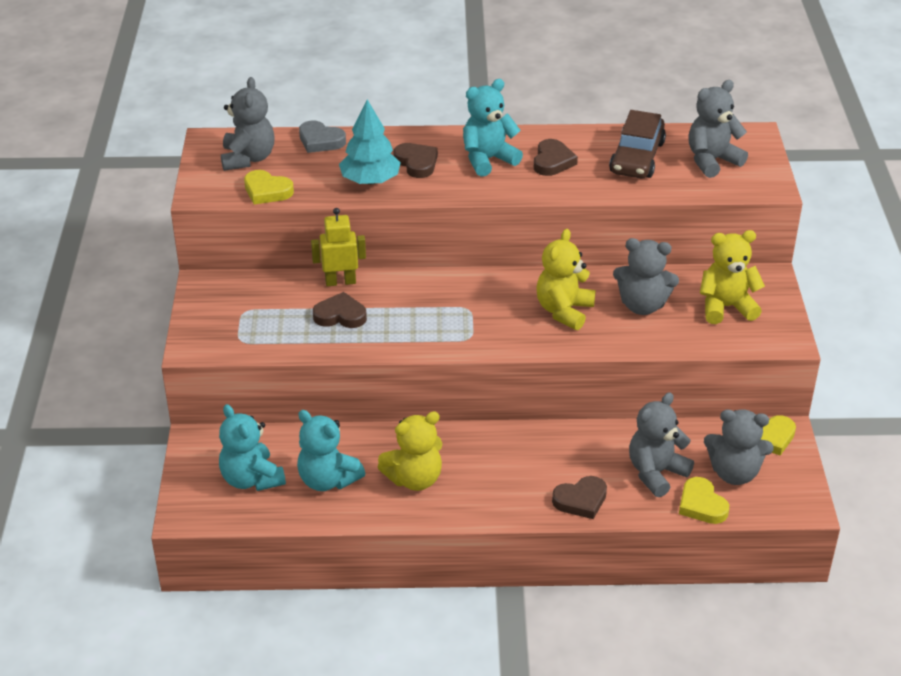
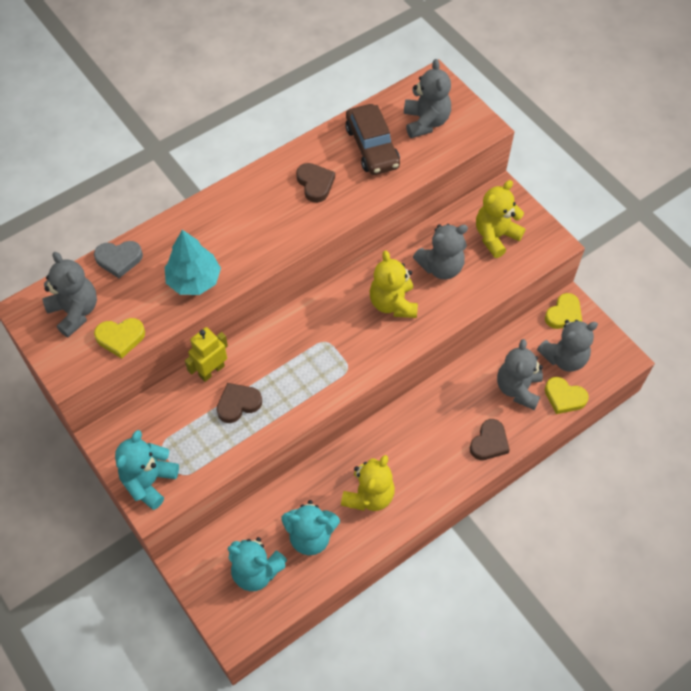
camera: 35 degrees left, 20 degrees up
(416, 163) = (215, 241): brown heart -> none
(488, 159) = (266, 208): turquoise teddy bear -> turquoise teddy bear (149, 481)
(712, 161) = (425, 122): grey teddy bear -> grey teddy bear turned 150 degrees clockwise

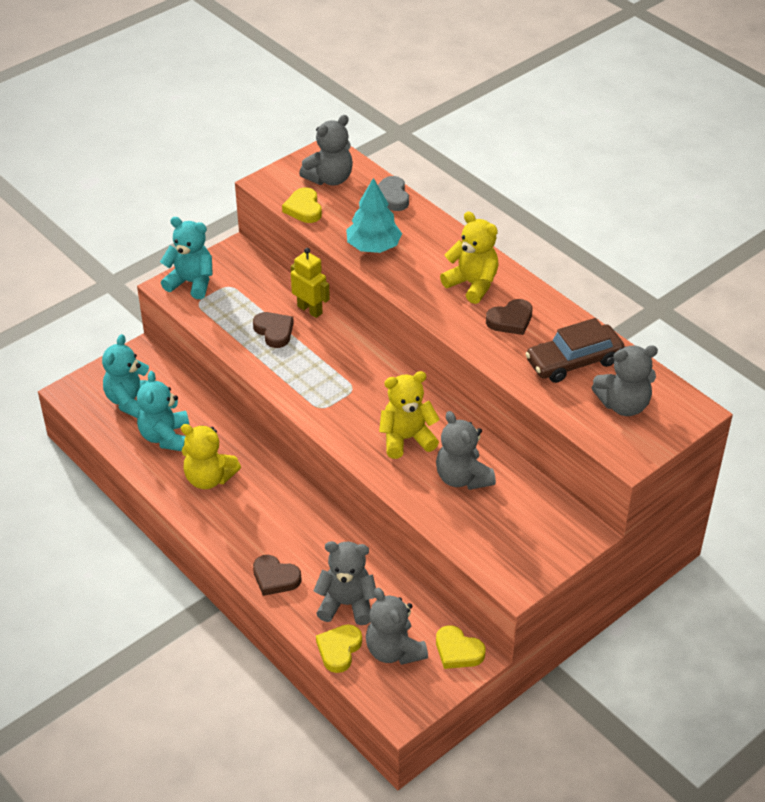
camera: 85 degrees right, 15 degrees down
(495, 236) = (516, 527): yellow teddy bear -> yellow teddy bear (472, 284)

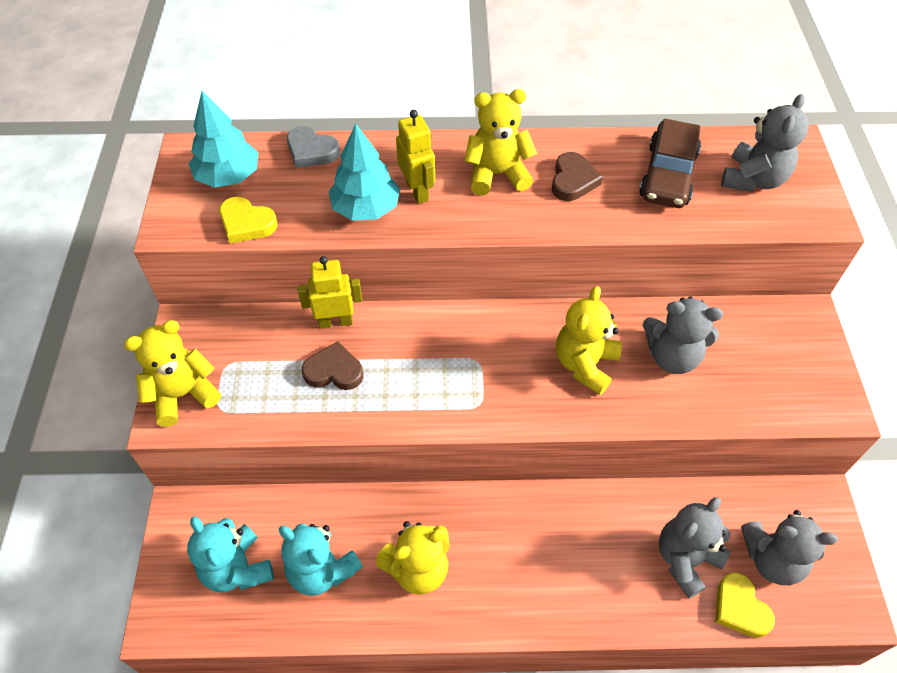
camera: 50 degrees left, 10 degrees up
(191, 283) = (183, 394): turquoise teddy bear -> yellow teddy bear
(275, 578) = (604, 601): brown heart -> none
(329, 178) = (228, 176): grey teddy bear -> turquoise tree
(414, 259) = (417, 191): none -> yellow robot
(458, 651) = (806, 506): yellow heart -> none

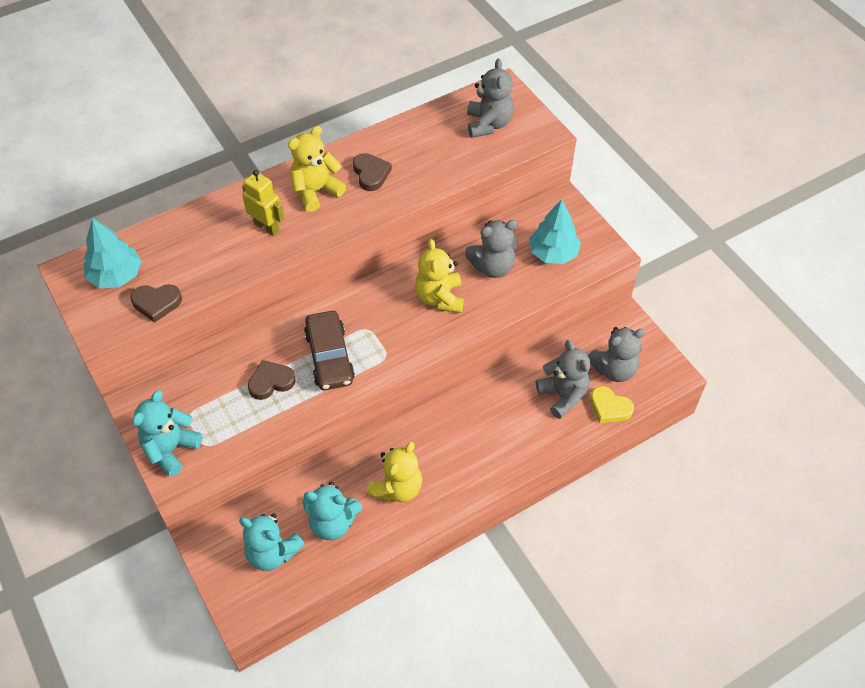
camera: 30 degrees left, 0 degrees up
(183, 394) = (171, 449): yellow teddy bear -> turquoise teddy bear
(246, 223) = (157, 303): yellow heart -> brown heart
(311, 151) = (167, 230): grey heart -> none
(335, 321) = (249, 348): yellow robot -> none
(366, 208) = (238, 255): turquoise tree -> turquoise tree (553, 253)
(668, 175) = (432, 143): brown car -> brown car (329, 357)
(685, 559) = (563, 395): grey teddy bear -> grey teddy bear turned 135 degrees clockwise

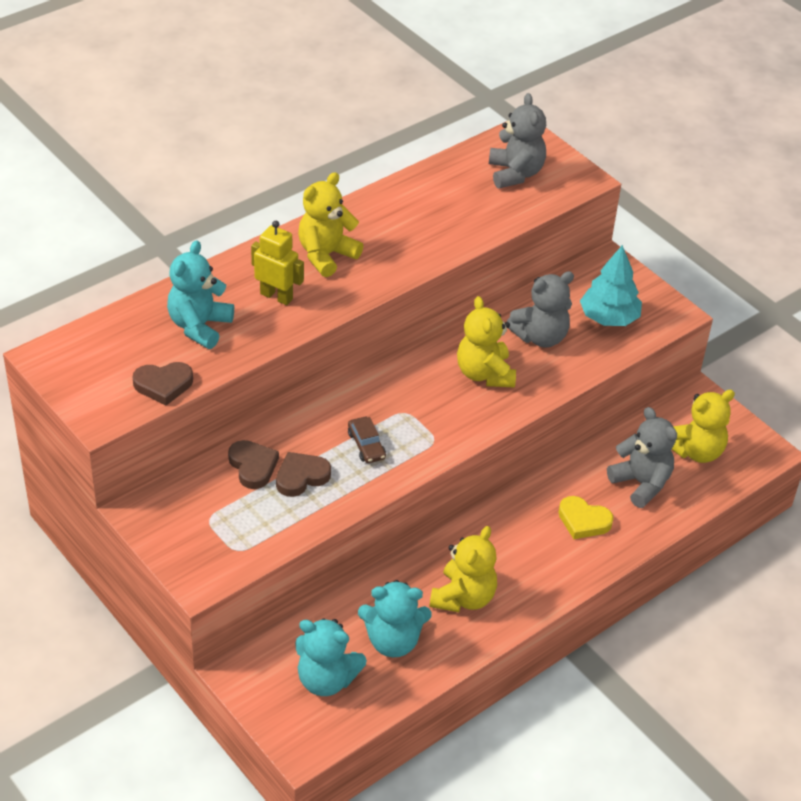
camera: 10 degrees left, 10 degrees down
(116, 276) = (106, 359): turquoise tree -> none
(171, 449) = (196, 557): turquoise teddy bear -> turquoise teddy bear (199, 326)
(329, 357) = (366, 445): brown car -> brown car, size x0.53
(371, 174) = (388, 233): brown heart -> brown heart (253, 466)
(609, 407) = (699, 492): yellow heart -> yellow heart (583, 521)
(614, 369) = (696, 451): grey teddy bear -> yellow teddy bear

